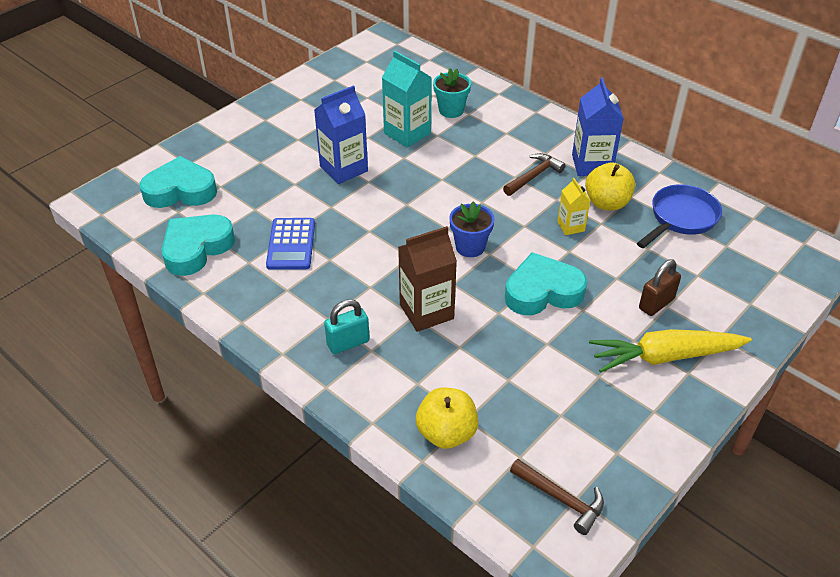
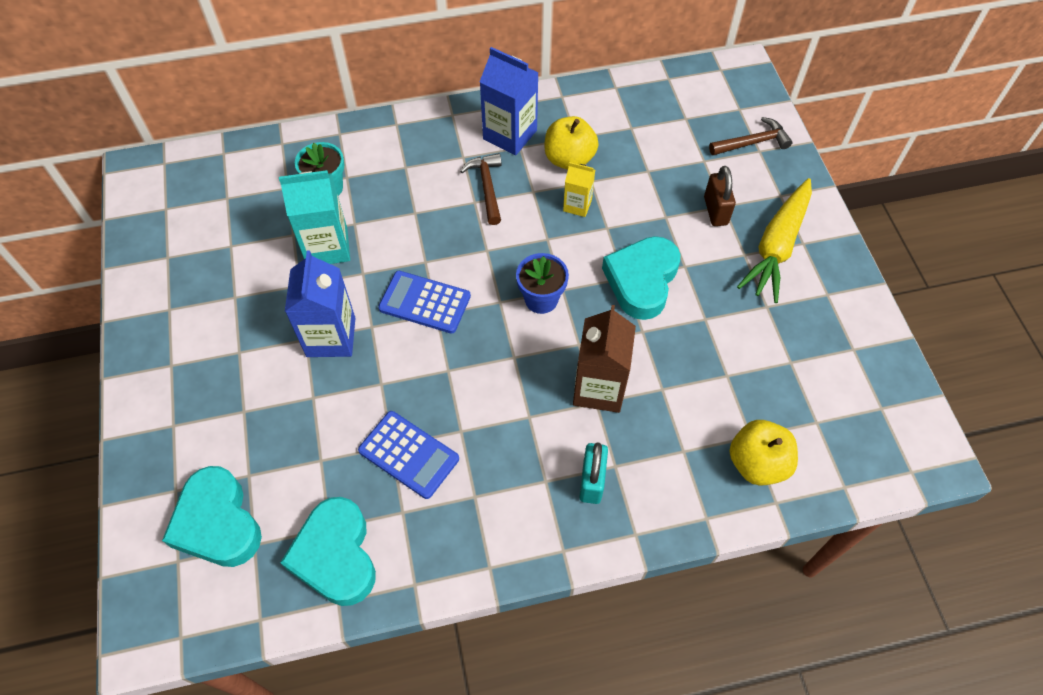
camera: 55 degrees left, 15 degrees up
(180, 190) = (217, 523): turquoise heart -> turquoise heart turned 60 degrees counterclockwise
(410, 194) = (425, 302): none -> blue calculator
(561, 499) = (877, 420): brown hammer -> brown hammer (752, 142)
(680, 218) = (630, 124): blue pan -> none

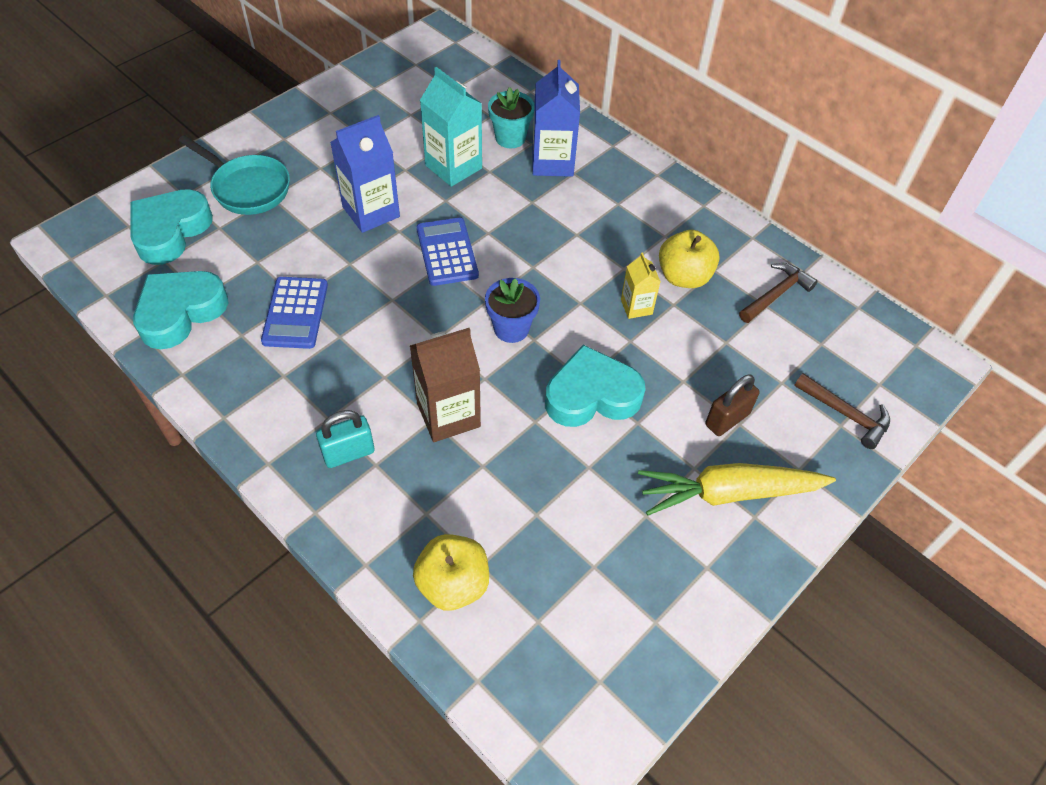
camera: 55 degrees right, 5 degrees down
(214, 427) = (247, 188): none -> turquoise pan
(487, 187) = (599, 235): brown hammer -> brown hammer (776, 294)
(510, 135) = (672, 222): blue carton -> blue carton (552, 162)

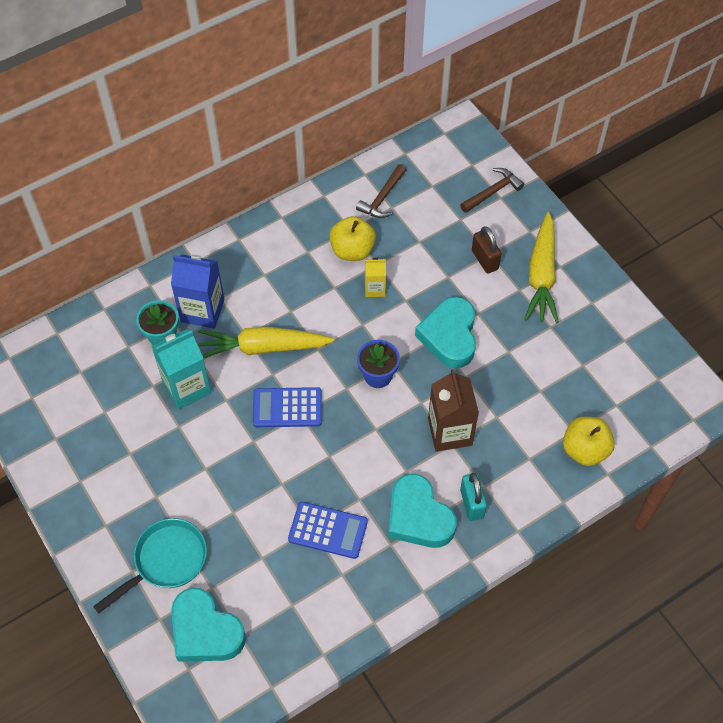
camera: 75 degrees left, 5 degrees up
(180, 312) = (306, 622): turquoise heart -> turquoise heart (418, 517)
(371, 212) = (225, 460): blue carton -> none
(520, 218) = (263, 347): none -> yellow carrot
(776, 294) = (382, 198): brown hammer -> brown hammer turned 120 degrees counterclockwise

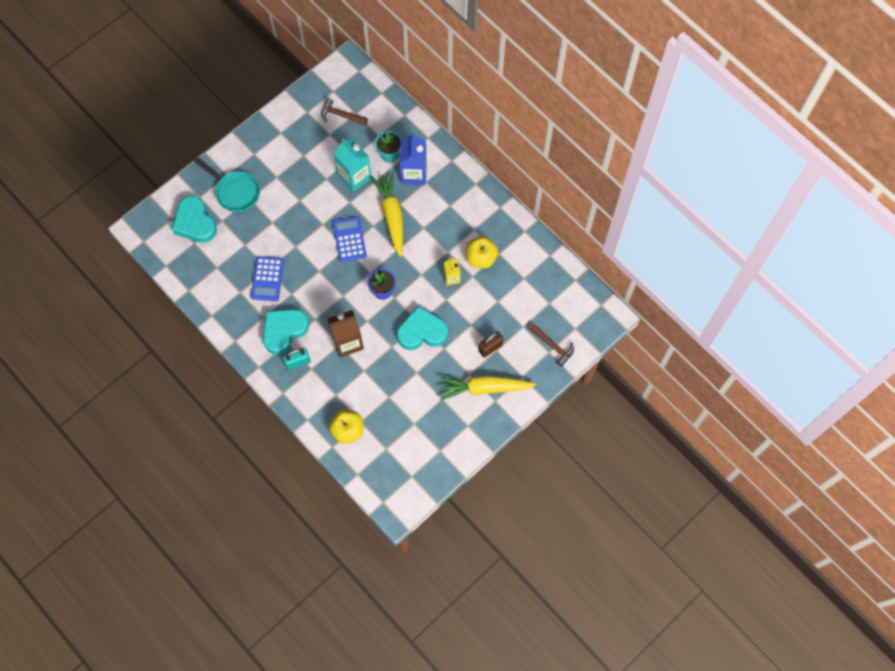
camera: 80 degrees right, 10 degrees up
(205, 631) = (195, 223): turquoise heart -> turquoise heart turned 60 degrees counterclockwise
(382, 198) = (530, 270): brown hammer -> brown hammer (341, 115)

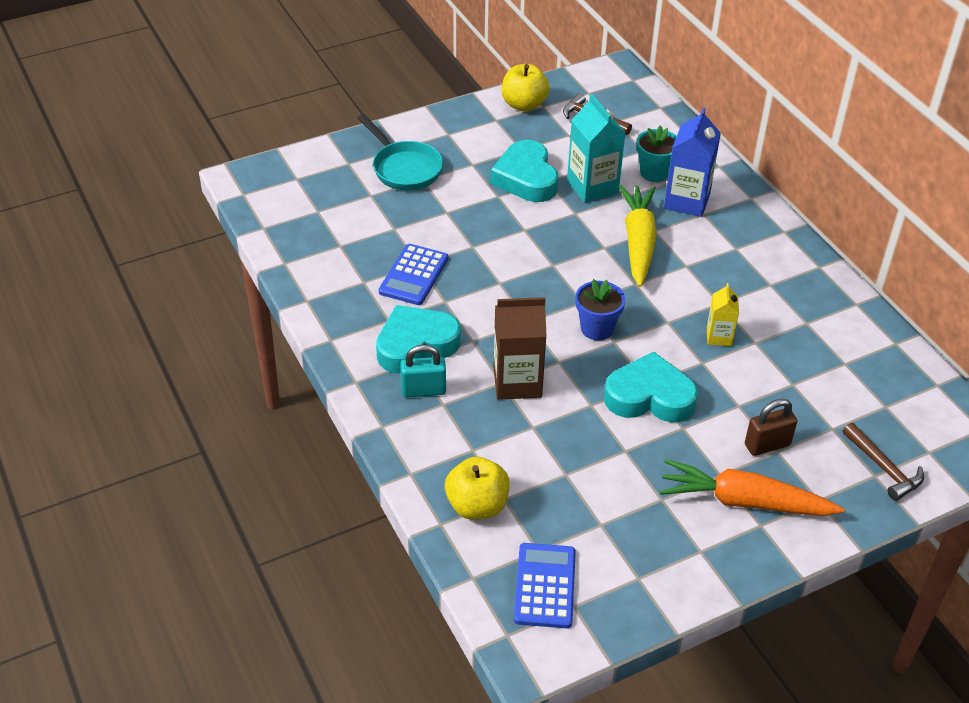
camera: 15 degrees right, 25 degrees down
(195, 223) = (329, 189): turquoise heart -> turquoise heart (526, 178)
(349, 239) = (561, 255): blue calculator -> blue calculator (545, 586)
(481, 258) = (774, 322): yellow apple -> yellow apple (524, 105)
(484, 388) = (744, 501): yellow carrot -> orange carrot

